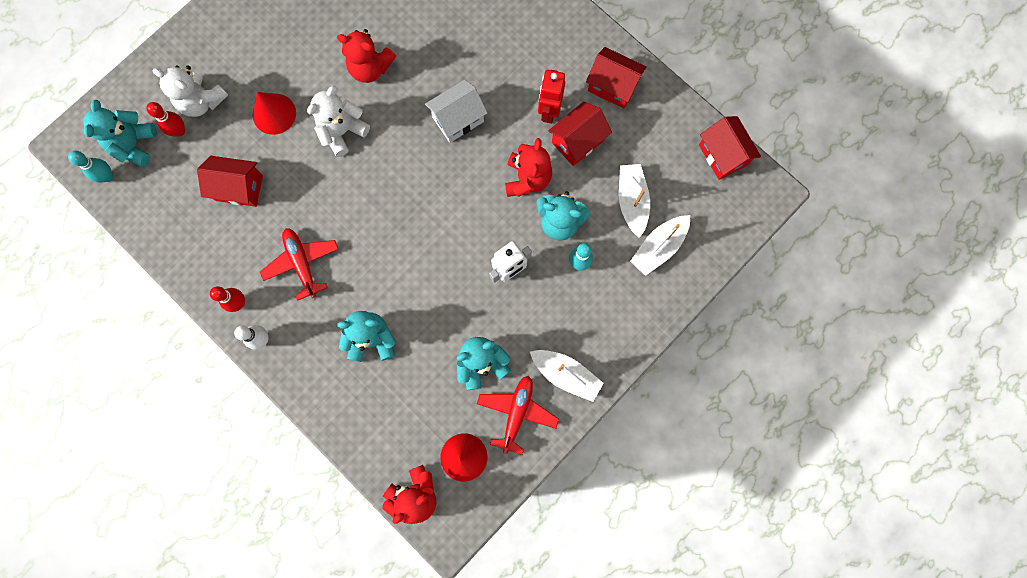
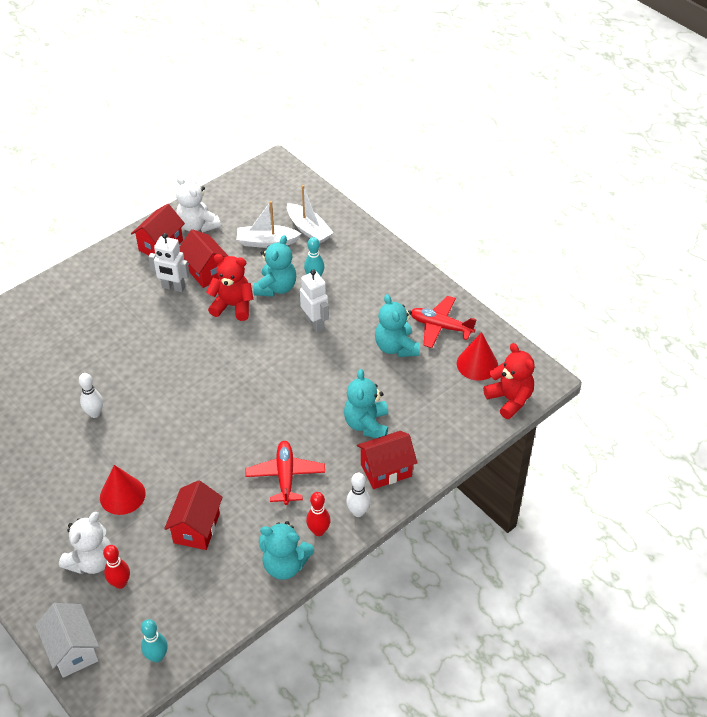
camera: 85 degrees left, 30 degrees down
(134, 145) = (125, 629): turquoise teddy bear -> turquoise teddy bear (285, 565)
(302, 263) = (285, 476): red plane -> red plane turned 105 degrees clockwise
(342, 131) = (156, 438): white teddy bear -> white teddy bear (197, 225)
(370, 68) = (95, 413): red teddy bear -> white bowling pin
(458, 119) = (165, 350): white house -> white house (72, 650)
(549, 111) = (173, 287): red robot -> white robot
(566, 374) = (410, 293): white boat -> none
(722, 155) = (237, 187): red house -> red house (386, 470)

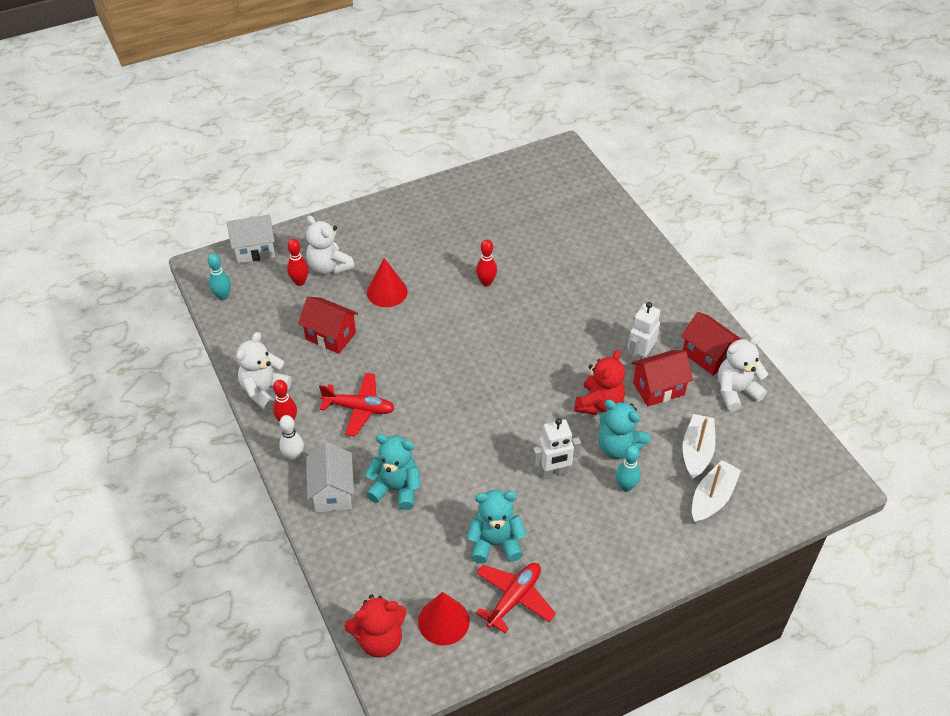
camera: 105 degrees right, 0 degrees up
(95, 413) = (486, 282): white bowling pin -> red bowling pin
(285, 565) = (264, 391): turquoise teddy bear -> white teddy bear
(309, 229) = (712, 498): white boat -> white boat turned 150 degrees clockwise
(386, 470) = (332, 492): red house -> white house

